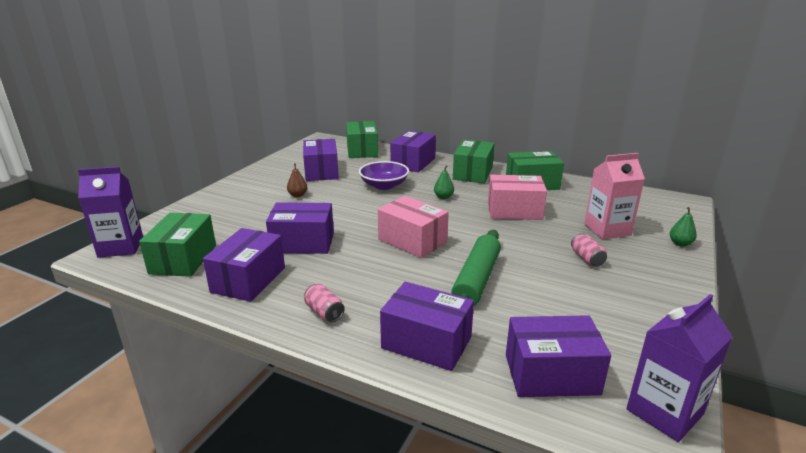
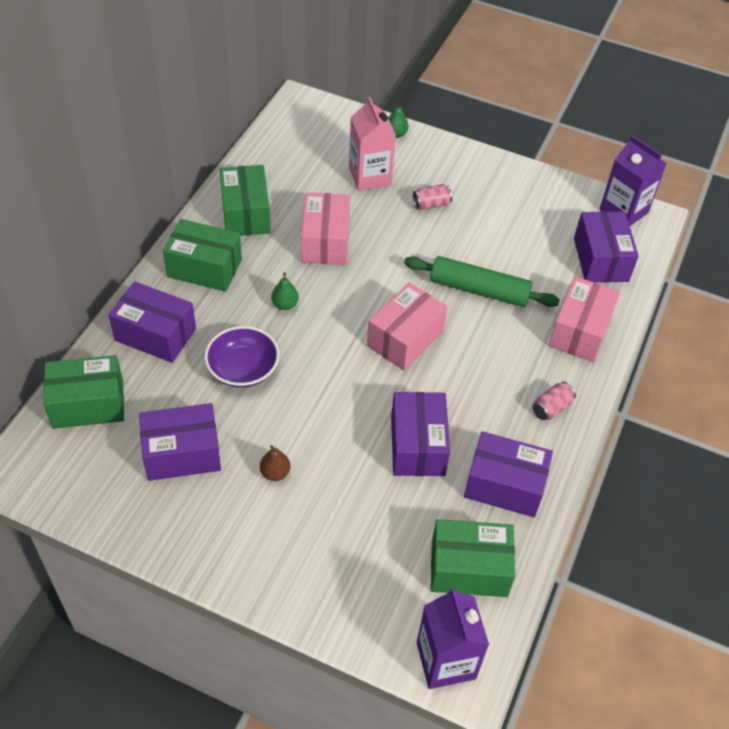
camera: 95 degrees left, 25 degrees up
(426, 342) = (580, 331): purple box -> pink box

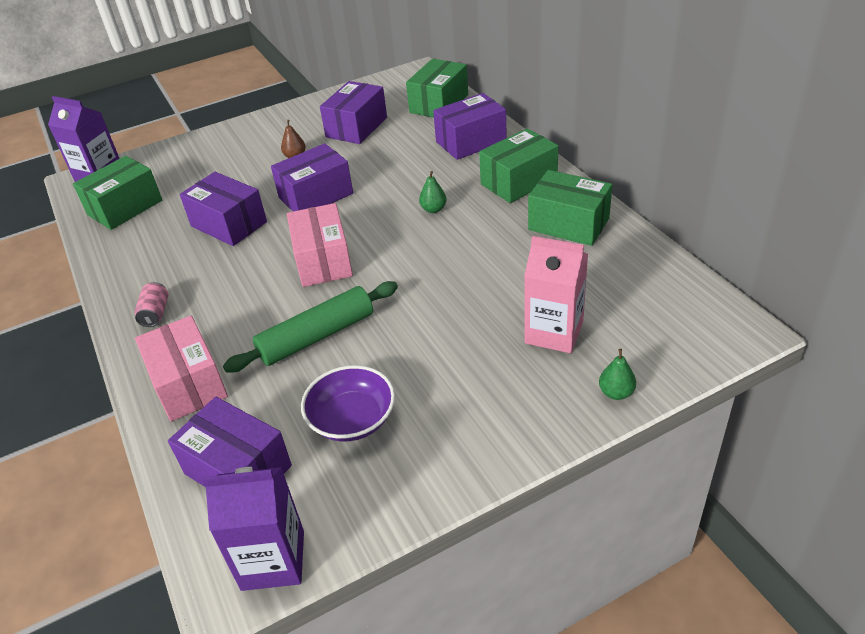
camera: 135 degrees right, 10 degrees down
(243, 369) = (394, 169): purple bowl -> purple bowl (352, 419)
(325, 241) = (484, 260): pink box -> none
(431, 204) = (464, 362): pink can -> none
(504, 485) = (144, 251): purple box -> purple box (316, 196)

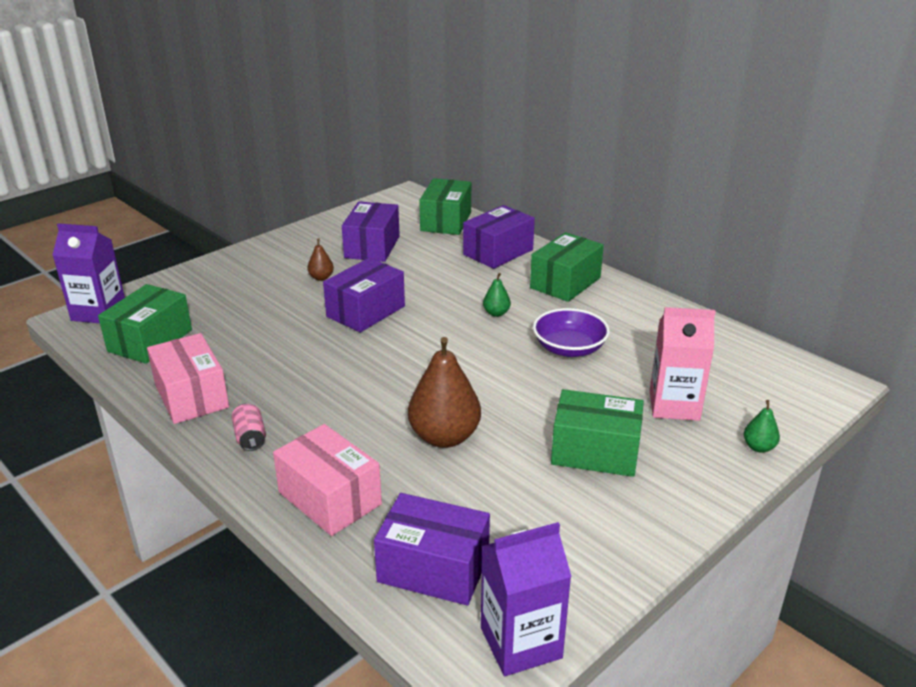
camera: 20 degrees left, 10 degrees down
(229, 224) = (284, 345): purple box -> none
(317, 336) = (444, 437): green rolling pin -> brown pear
(323, 261) = (409, 369): pink box -> pink box (191, 396)
(352, 419) = (525, 505): purple bowl -> purple bowl (569, 348)
(568, 224) = (633, 314): green box -> green box (595, 451)

